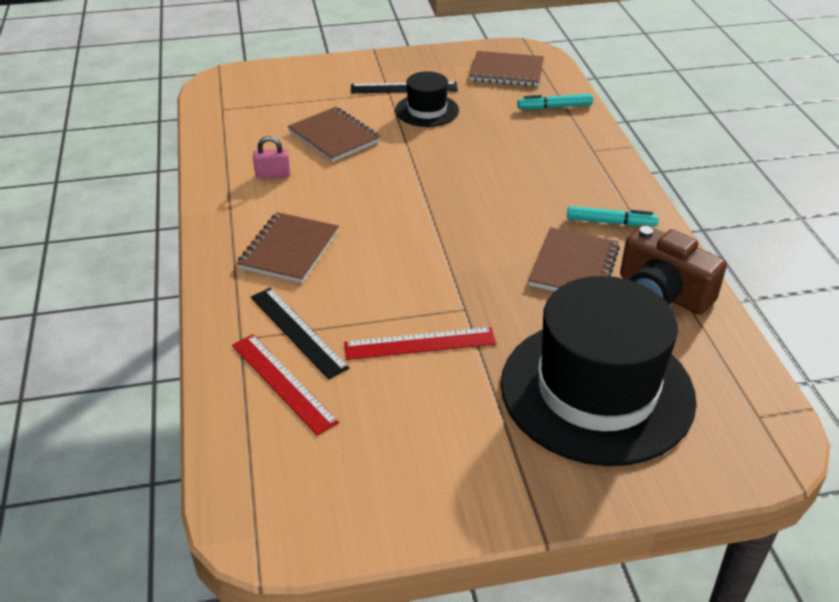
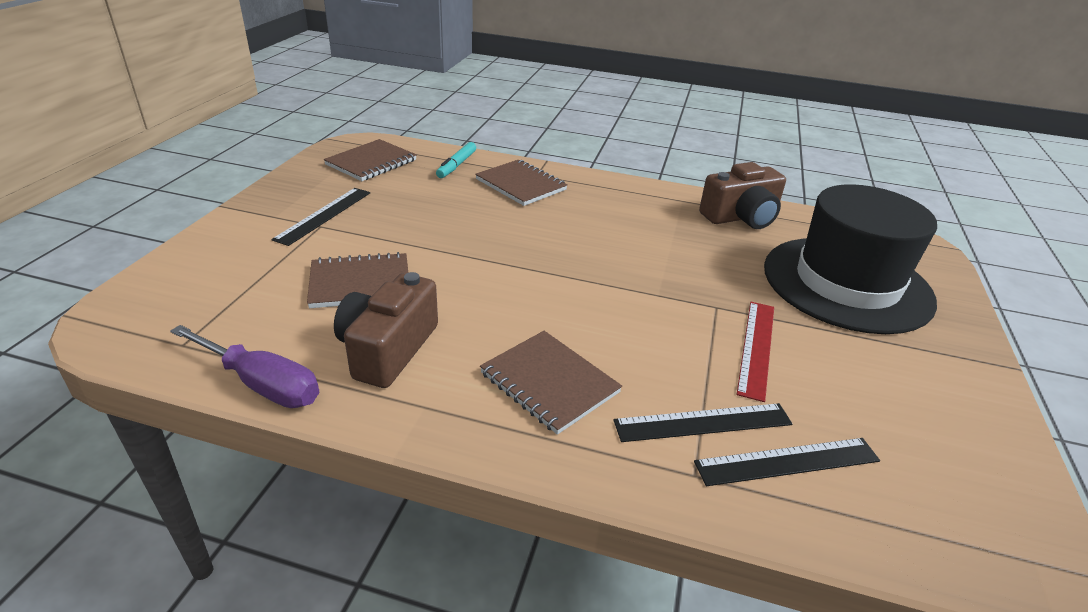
camera: 65 degrees left, 5 degrees down
(208, 148) = (261, 384): none -> purple screwdriver
(273, 175) = (388, 349): pink padlock -> brown camera
(283, 382) = (787, 461): red ruler -> black ruler
(427, 110) = (382, 218): black hat -> none
(574, 266) = (687, 237): brown notebook -> brown notebook (521, 185)
(611, 222) = (641, 203): turquoise marker -> none

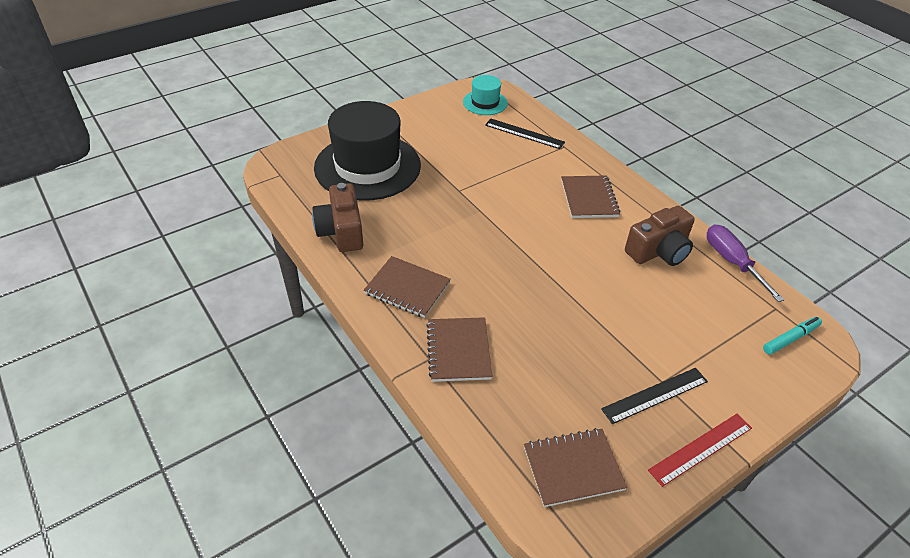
camera: 140 degrees left, 10 degrees up
(360, 283) = (655, 304): brown notebook -> brown notebook (407, 288)
(456, 165) = (490, 414): turquoise marker -> turquoise marker (790, 339)
(703, 422) = (539, 156): black ruler -> none
(741, 217) = (341, 231): brown camera -> brown camera turned 120 degrees counterclockwise
(756, 347) = (471, 166): red ruler -> red ruler (701, 449)
(953, 502) = (485, 103): none -> turquoise hat

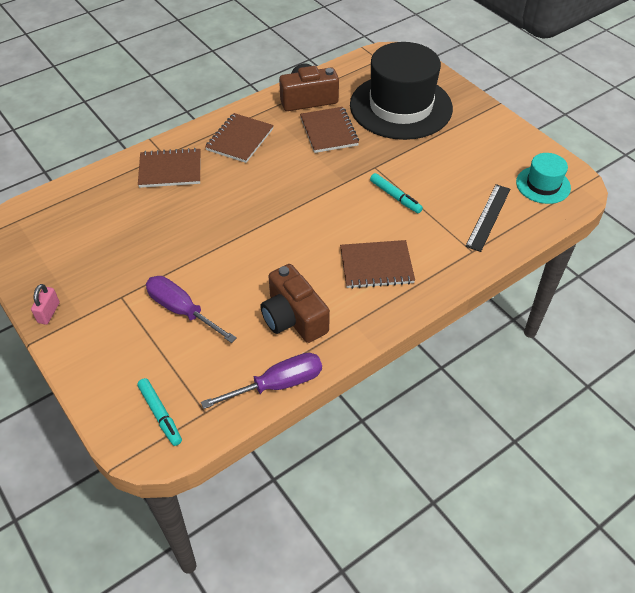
camera: 90 degrees right, 5 degrees up
(501, 181) = (395, 197): none -> turquoise marker
(573, 468) = (50, 231): brown notebook -> brown notebook (329, 131)
(655, 395) = (107, 289): black ruler -> none
(669, 329) = (182, 310): none -> purple screwdriver
(701, 449) = (49, 312): red ruler -> pink padlock

